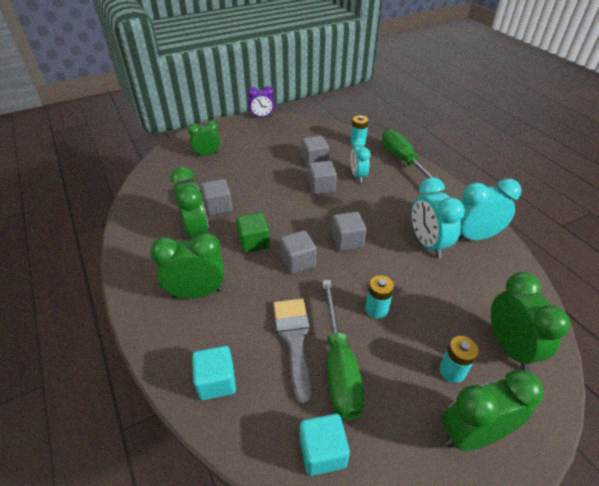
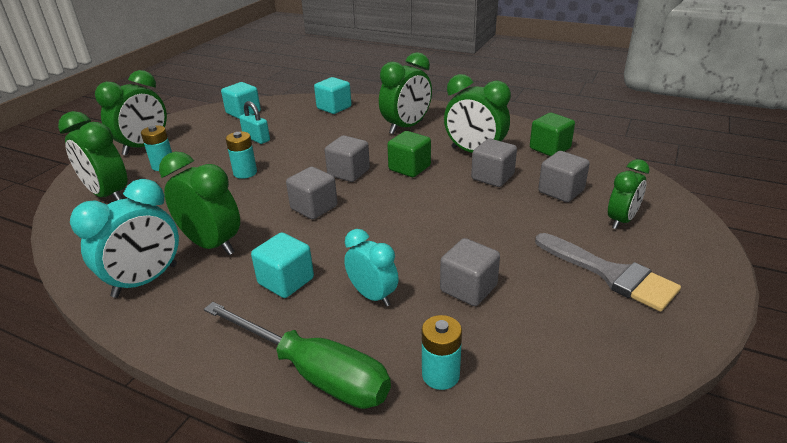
camera: 145 degrees right, 10 degrees down
(150, 209) = (550, 148): none -> green cube
(262, 117) = (699, 338): purple clock -> none
(294, 340) = (301, 136): grey brush -> grey brush (611, 274)
(321, 187) = (408, 251): grey cube -> grey cube (561, 191)
(339, 366) = (256, 138): green screwdriver -> turquoise padlock
(394, 201) = (286, 281): none -> turquoise cube
(427, 244) = (212, 245): turquoise clock -> green clock

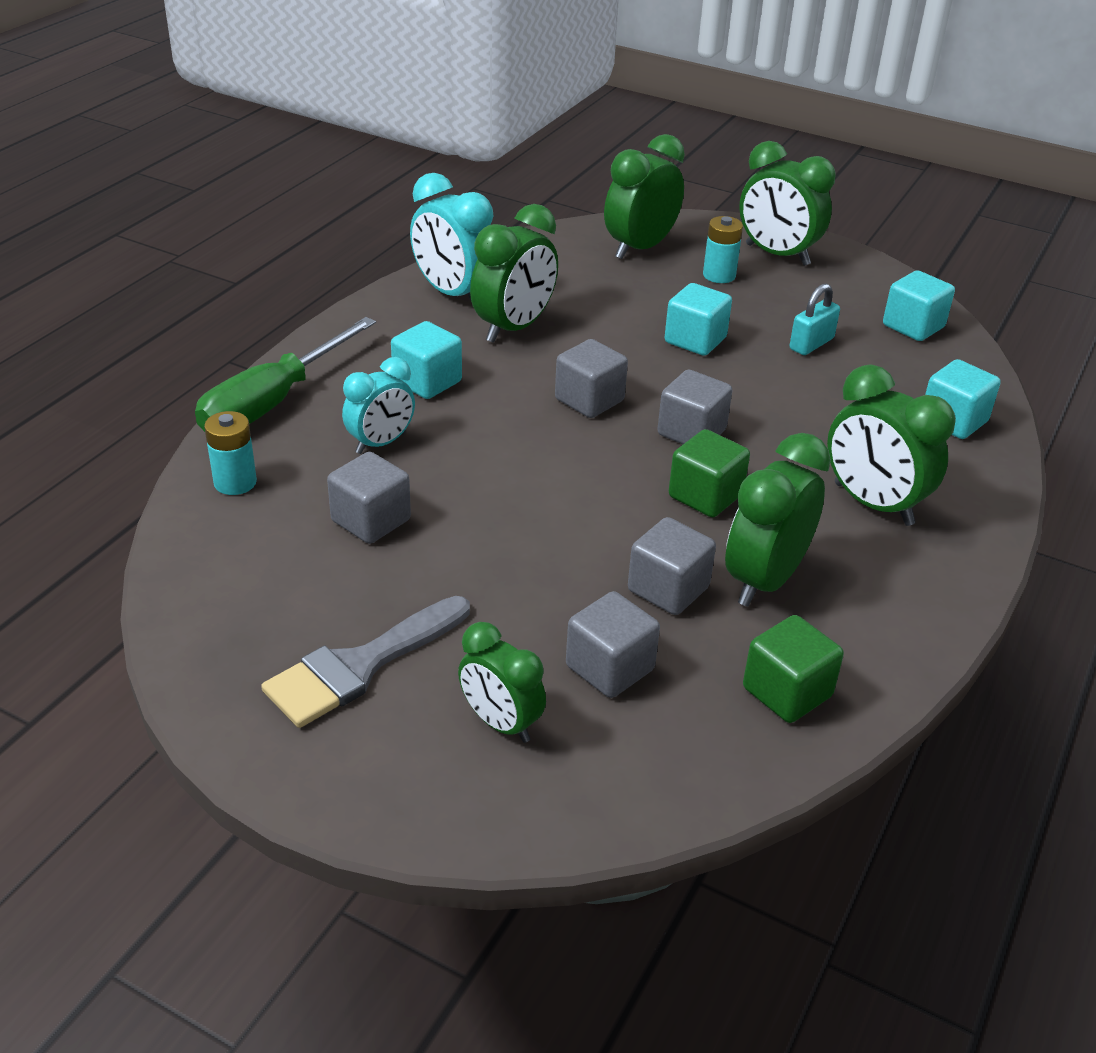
camera: 90 degrees right, 5 degrees up
(245, 173) = (695, 340): turquoise battery -> turquoise cube

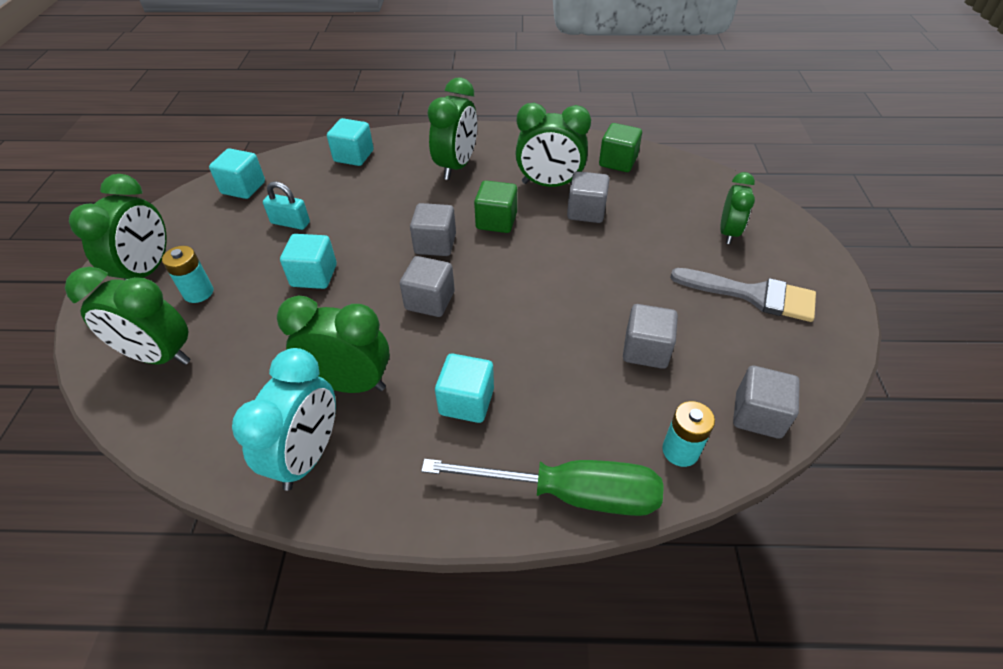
camera: 115 degrees left, 10 degrees up
(381, 443) = (564, 388): turquoise clock -> none
(610, 668) = (658, 212): grey cube -> grey cube (758, 415)

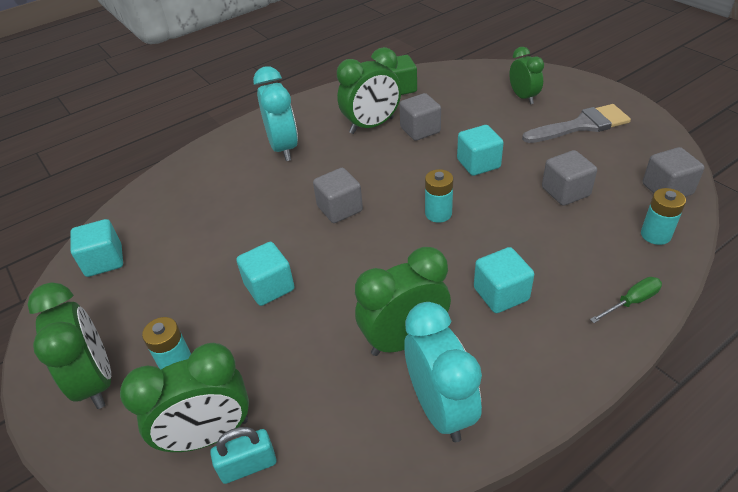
camera: 35 degrees left, 5 degrees down
(290, 223) = (192, 262): turquoise padlock -> turquoise padlock (248, 465)
(353, 156) = (182, 184): turquoise cube -> turquoise cube (478, 164)
(430, 301) = (388, 248): grey cube -> none
(456, 166) = (283, 148): green clock -> turquoise clock
(496, 221) = (365, 169): green cube -> none
(505, 297) = (438, 214): none -> turquoise battery
(569, 493) = (631, 302): green screwdriver -> green screwdriver, size x0.46

